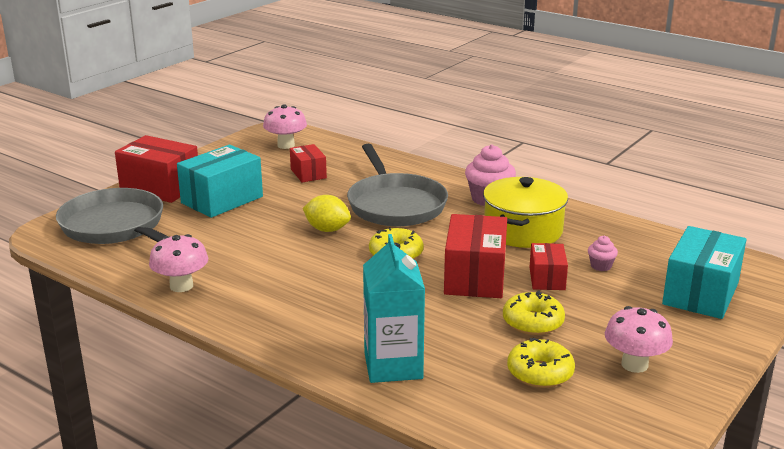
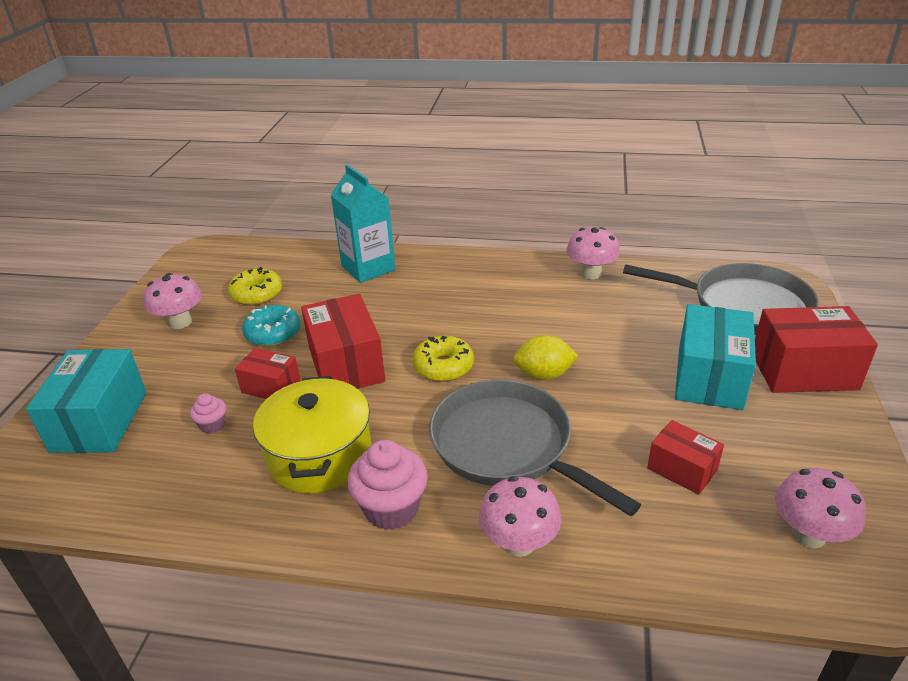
camera: 155 degrees right, 10 degrees up
(428, 173) = (519, 543): none -> pink mushroom
(533, 322) = (273, 333): yellow donut -> turquoise donut
(547, 278) = (271, 387): red box -> red box turned 45 degrees counterclockwise

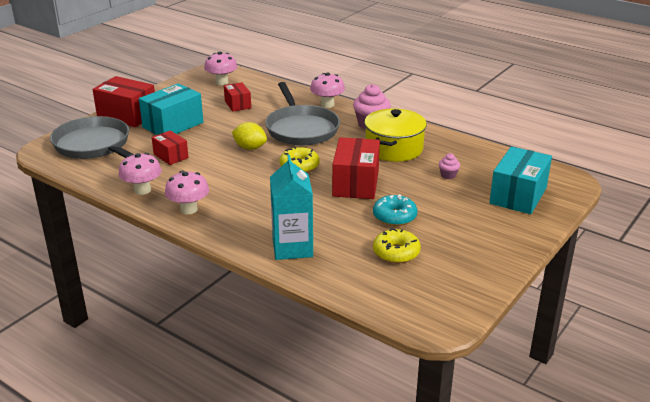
camera: 155 degrees left, 5 degrees down
(180, 322) = (464, 247): pink mushroom -> pink mushroom (189, 209)
(271, 387) = (408, 184): red box -> red box (171, 156)

